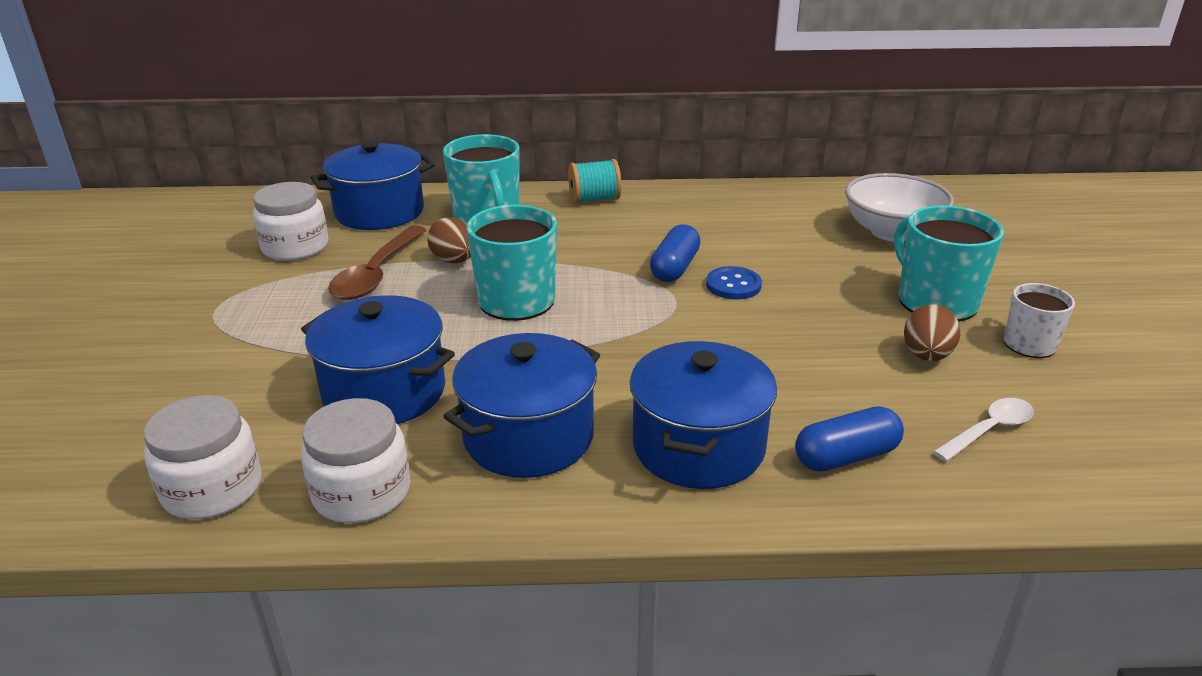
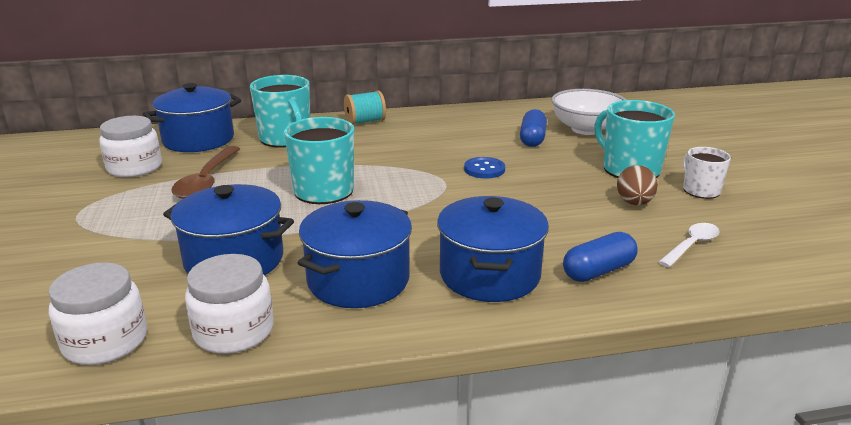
camera: 10 degrees left, 5 degrees down
(454, 261) = (267, 168): brown egg -> none
(675, 268) = (438, 161): blue capsule -> blue capsule (532, 139)

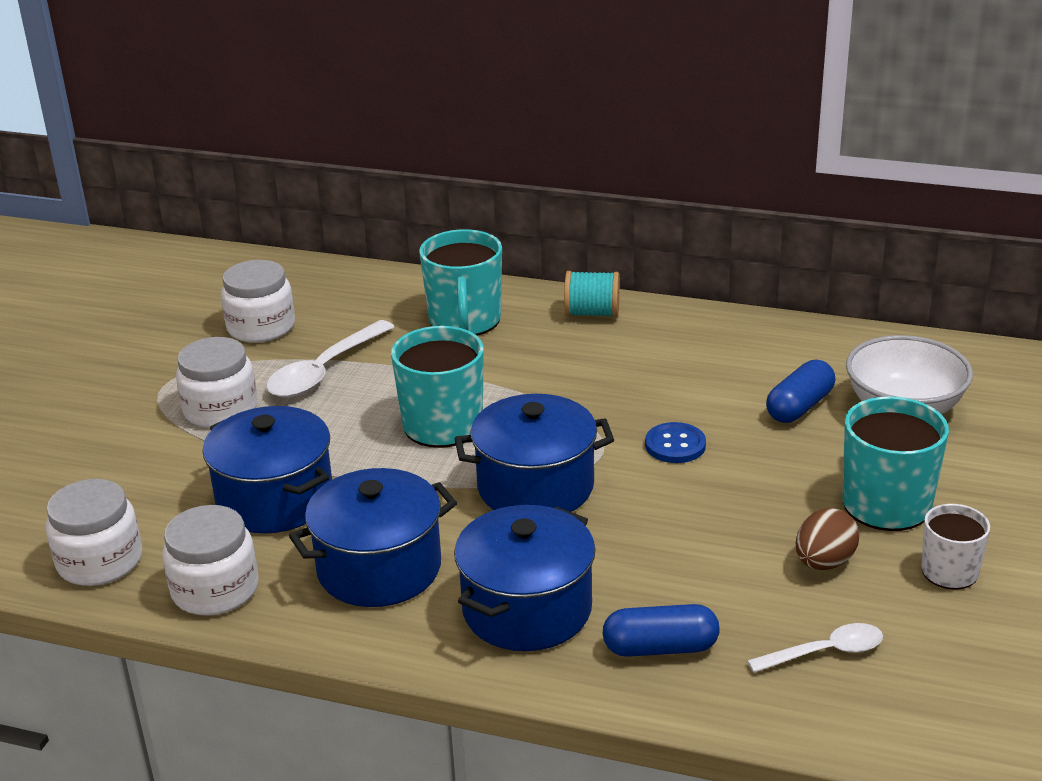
camera: 30 degrees right, 5 degrees up
(140, 218) = (220, 409): none -> white jar
(198, 140) = (360, 296): blue pot -> blue pot (535, 487)
(207, 181) = (324, 371): brown spoon -> white spoon

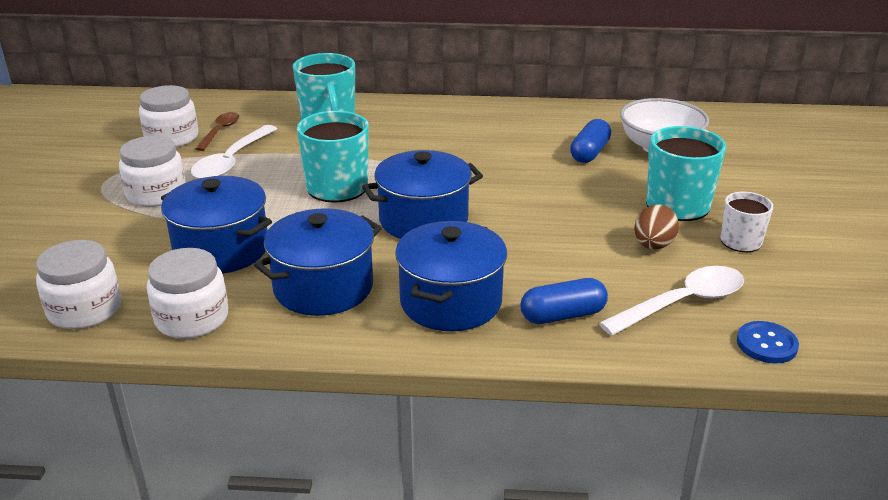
camera: 15 degrees left, 0 degrees up
(323, 323) = (220, 131): none -> brown spoon
(592, 313) = (419, 110): turquoise spool -> none
(675, 445) = (514, 184): blue button -> blue button (766, 344)
(825, 652) = (682, 303): white spoon -> white spoon, size x1.60

